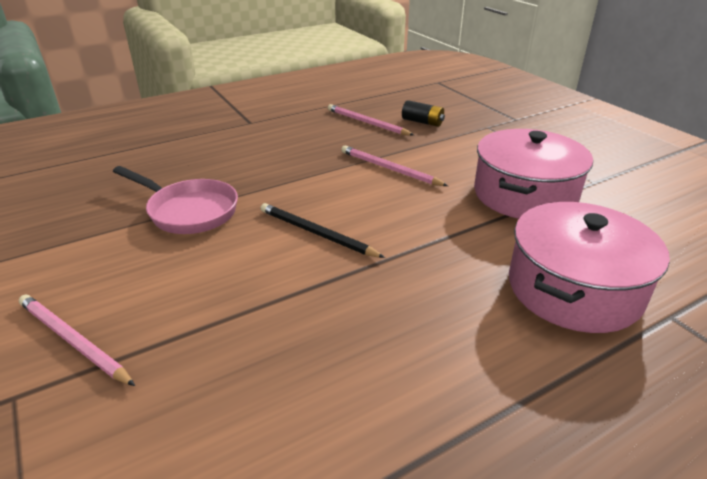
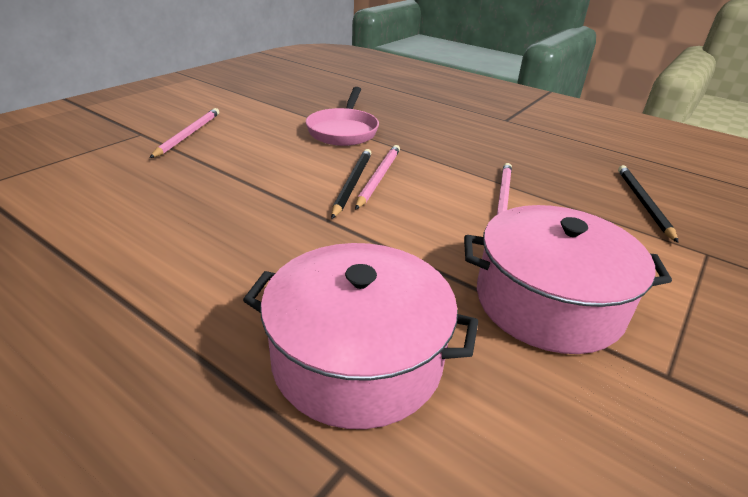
camera: 65 degrees right, 0 degrees up
(367, 123) = (588, 171): pink pencil -> pink pencil (378, 177)
(422, 122) = (643, 203): black battery -> black pencil

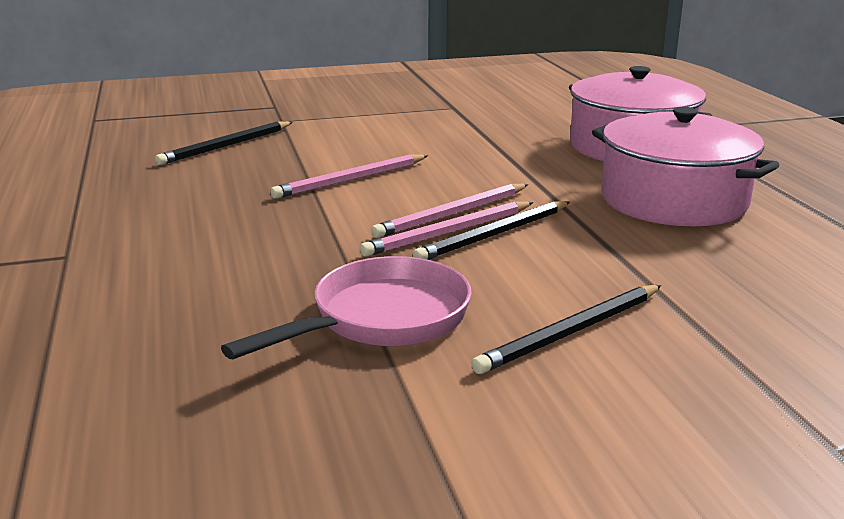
camera: 140 degrees left, 10 degrees down
(188, 134) = (714, 408): pink pencil -> pink pencil (452, 214)
(261, 145) = (571, 332): none -> black pencil
(548, 302) = (461, 134): pink pot -> pink pot (673, 200)

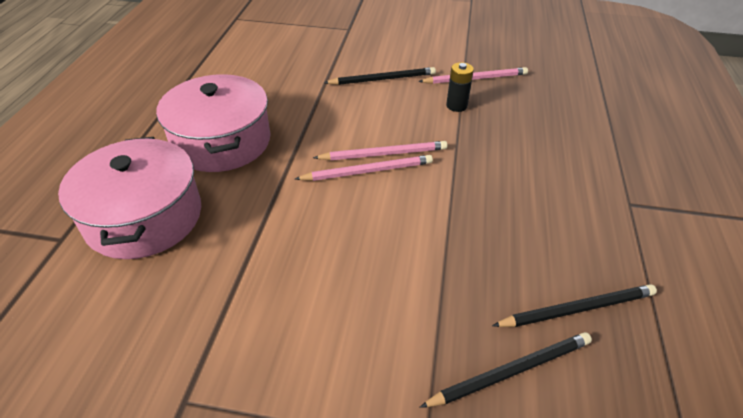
camera: 155 degrees left, 20 degrees up
(350, 180) = (411, 242): pink pencil -> pink pencil (475, 78)
(381, 319) = (456, 106): pink pan -> black battery
(494, 235) = (360, 144): black pencil -> black pencil (577, 309)

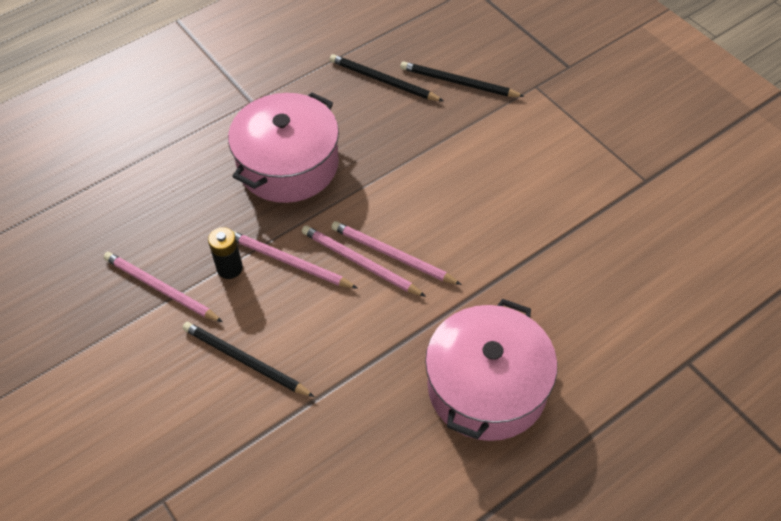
camera: 135 degrees left, 10 degrees up
(144, 217) = (609, 338): pink pot -> pink pot (288, 164)
(428, 128) = (289, 262): none -> pink pencil

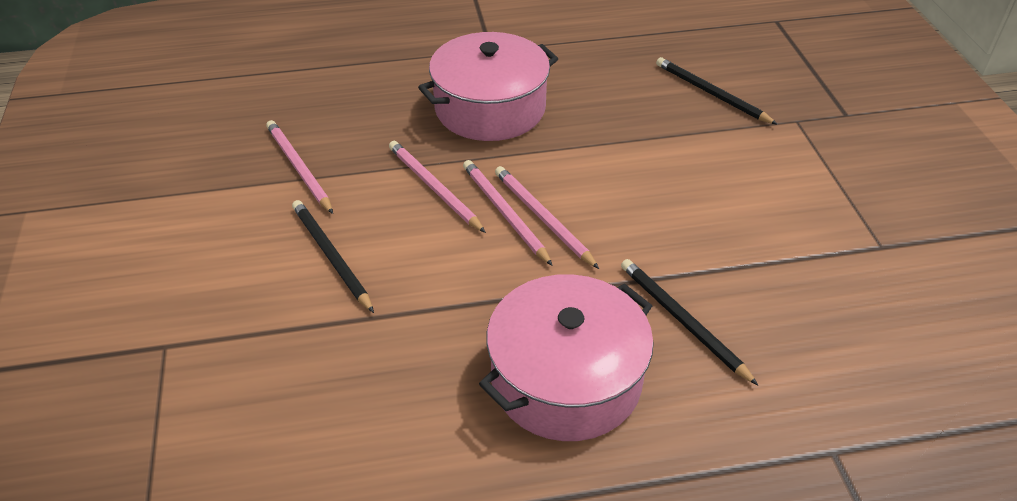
camera: 25 degrees right, 10 degrees down
(230, 268) = (373, 173): black battery -> none
(383, 81) = (632, 69): black pencil -> black pencil (682, 321)

